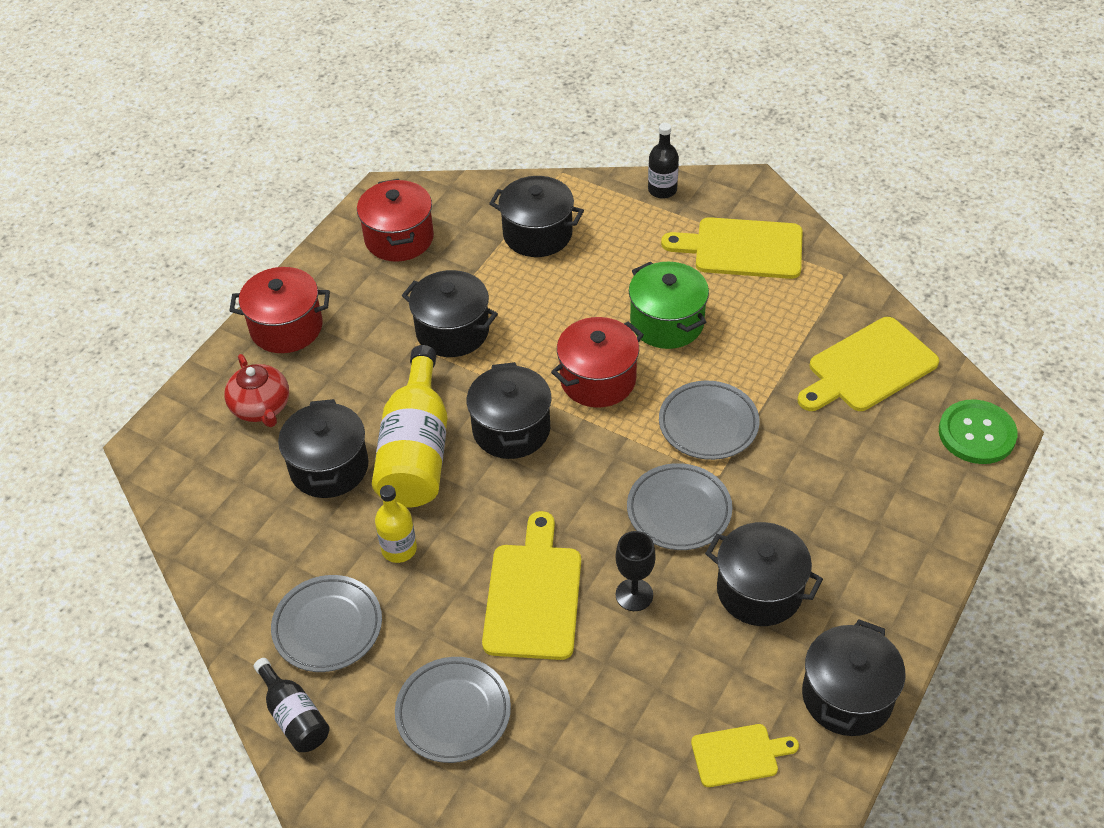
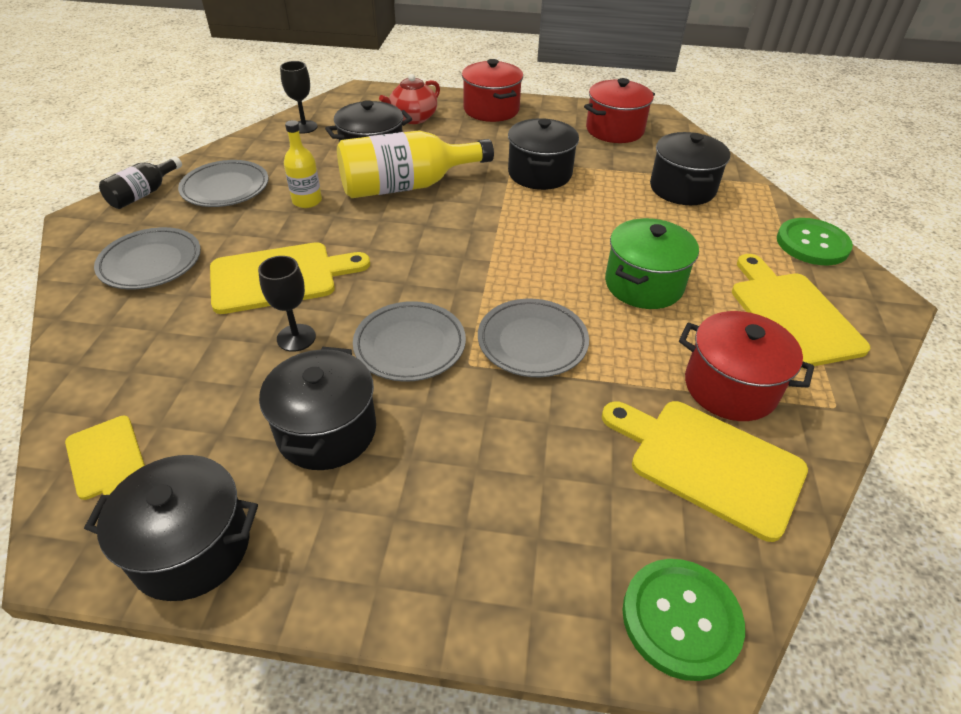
camera: 65 degrees right, 5 degrees down
(216, 524) = (304, 127): none -> black goblet
(511, 429) = (454, 225): black pot -> none
(598, 380) = (541, 258): red pot -> red pot (730, 387)
(662, 190) = (812, 244): black bottle -> green button

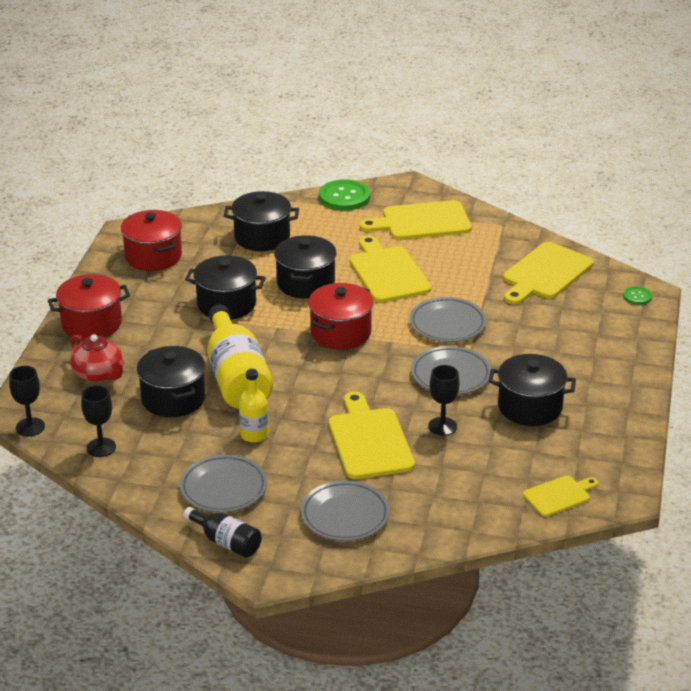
camera: 85 degrees left, 10 degrees down
(192, 547) = (617, 450): black pot -> black pot (305, 283)
(339, 97) = (30, 427): none -> black goblet
(644, 285) = (388, 272): green pot -> yellow cutting board
(681, 619) = (637, 296): green button -> green button, size x0.50
(730, 387) = (487, 256): red pot -> red pot (341, 333)

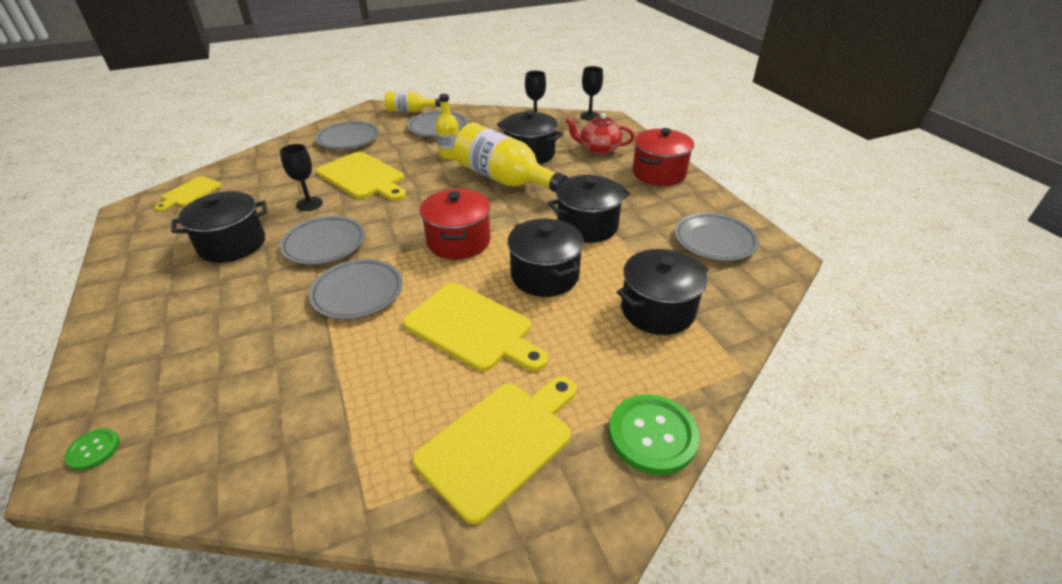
camera: 145 degrees right, 5 degrees up
(153, 256) = (714, 241): red pot -> grey plate
(226, 542) = (410, 111): black bottle -> yellow bottle
(545, 273) = (257, 428): yellow cutting board -> none

